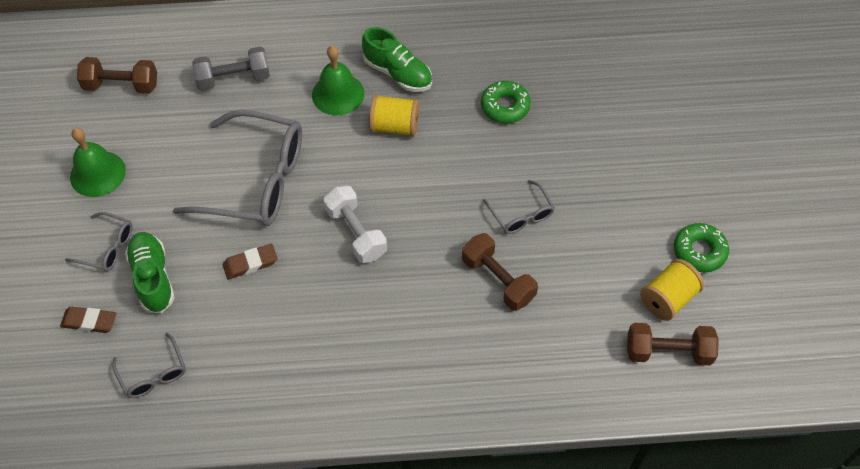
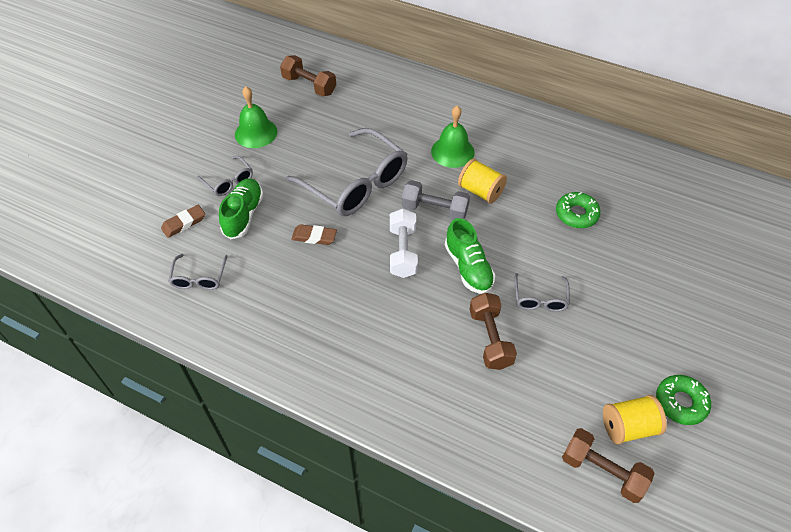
camera: 30 degrees right, 5 degrees down
(89, 322) = (184, 223): brown eraser -> brown eraser turned 75 degrees counterclockwise
(234, 79) = (386, 111): grey dumbbell -> grey dumbbell (434, 210)
(398, 73) = (506, 156): green shoe -> green shoe (468, 267)

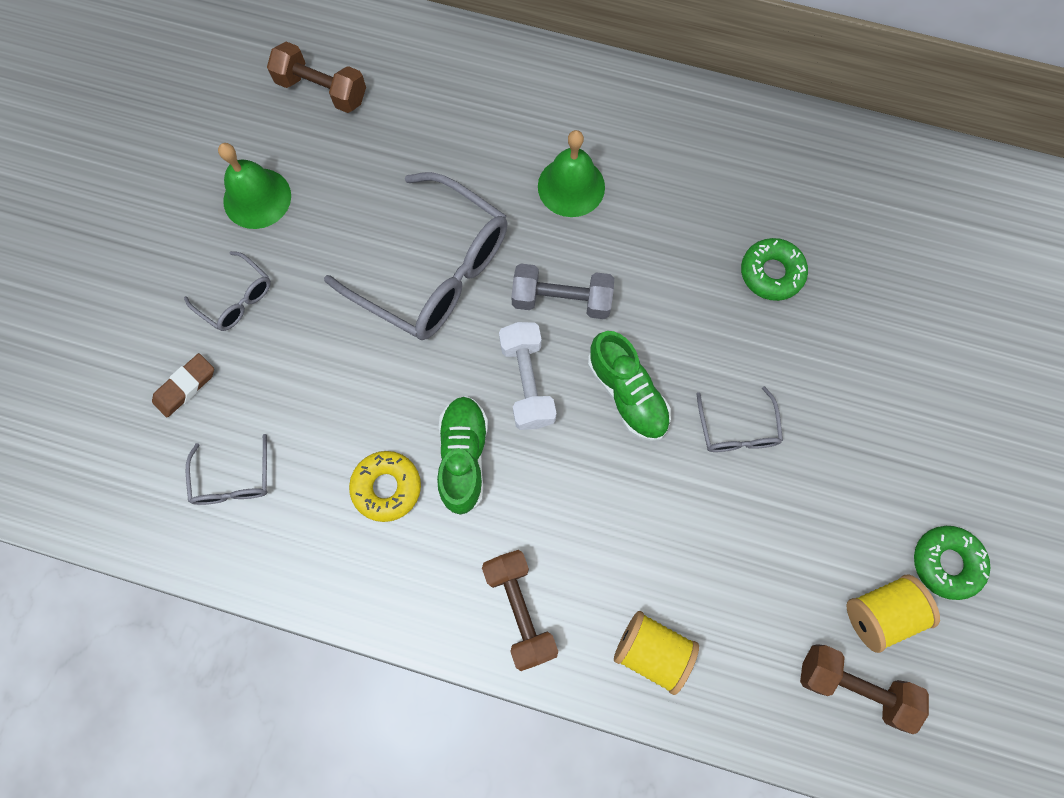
camera: 10 degrees left, 20 degrees up
(243, 215) = (273, 356): green shoe -> green shoe (463, 457)
(297, 297) = (387, 487): none -> yellow donut
(314, 237) = (390, 378): brown eraser -> none
(480, 191) = (624, 254): yellow spool -> yellow spool (651, 651)
(490, 339) = (676, 508): brown dumbbell -> brown dumbbell (520, 609)

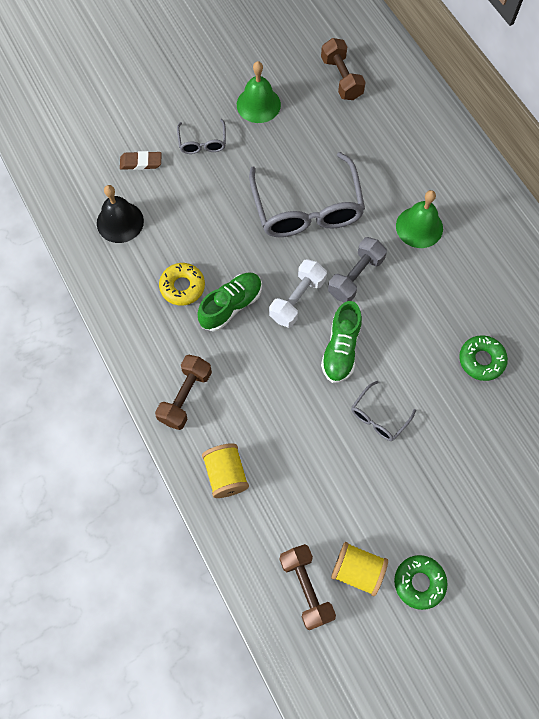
camera: 45 degrees right, 5 degrees down
(233, 480) = (120, 222): grey glasses -> black bell
(561, 300) = (355, 276): grey dumbbell -> grey dumbbell turned 75 degrees clockwise

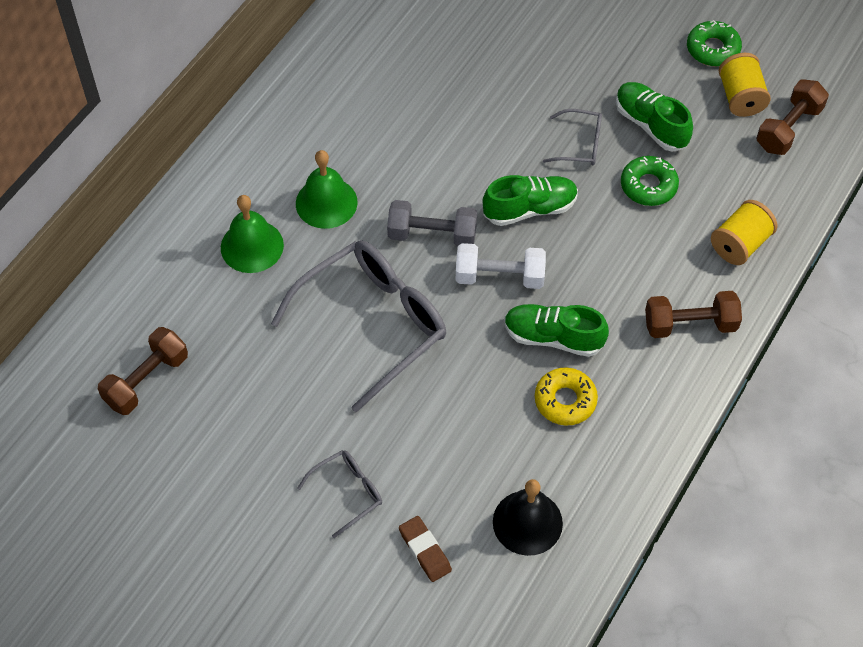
camera: 120 degrees left, 10 degrees down
(258, 104) = (246, 457): green bell -> green bell (252, 246)
(368, 480) = (650, 125): none -> green shoe
(481, 360) = (454, 86): green donut -> green donut (648, 186)

